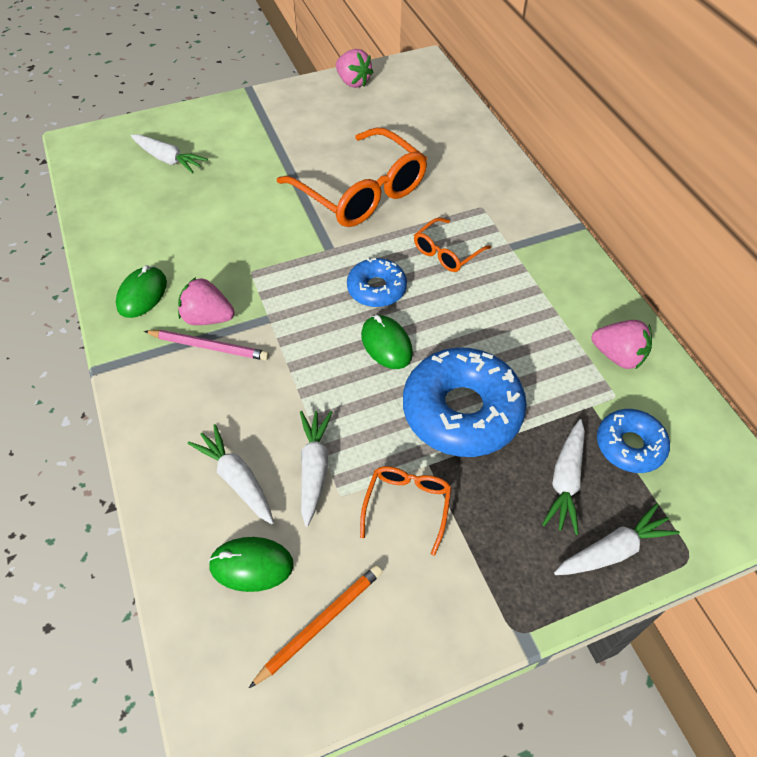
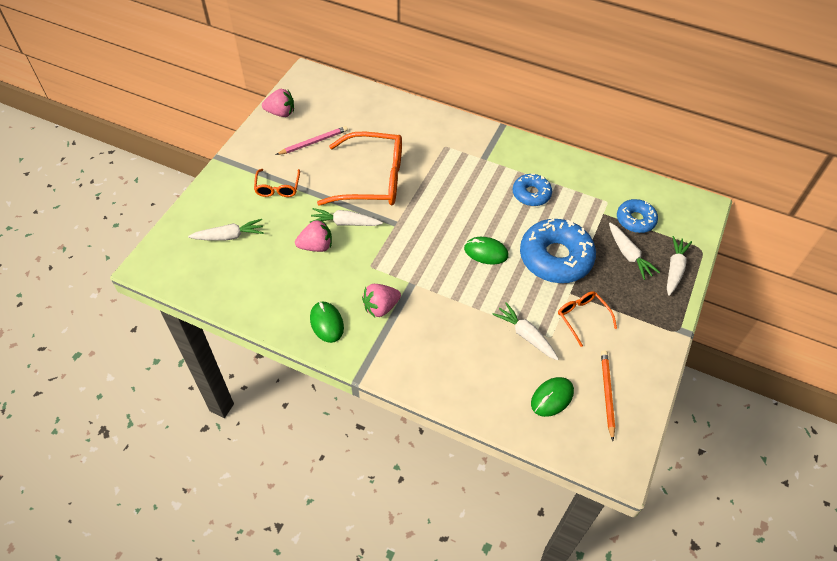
camera: 45 degrees left, 0 degrees up
(209, 347) = (401, 321): pink pencil -> pink pencil (313, 142)
(237, 479) = (498, 369): white carrot -> white carrot (345, 223)
(376, 289) = (447, 227): blue donut -> blue donut (531, 194)
(446, 252) = (457, 183): orange glasses -> orange glasses (277, 188)
(618, 356) = (589, 182): pink strawberry -> pink strawberry (316, 246)

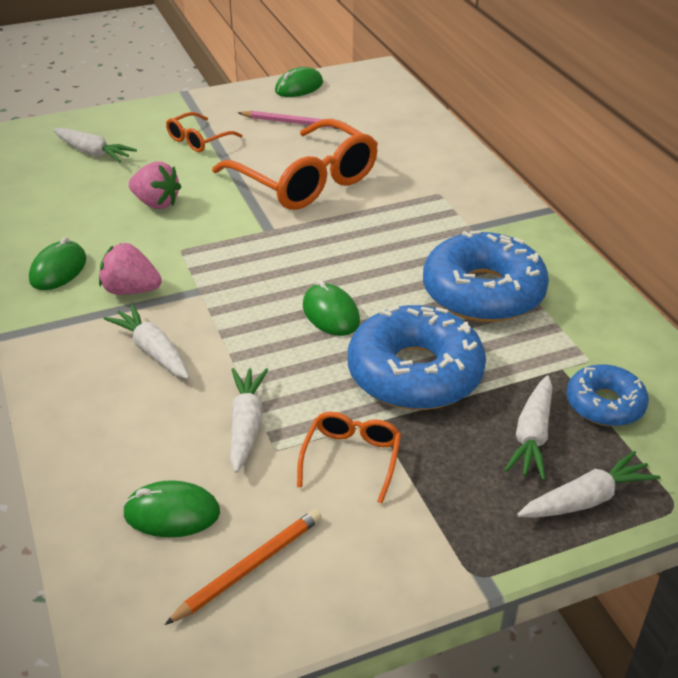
camera: 45 degrees right, 15 degrees down
(281, 113) = (299, 87): pink strawberry -> green mouse
(345, 223) = (216, 200): white carrot -> white carrot (152, 351)
(531, 194) = (483, 292): blue donut -> blue donut, size x1.78

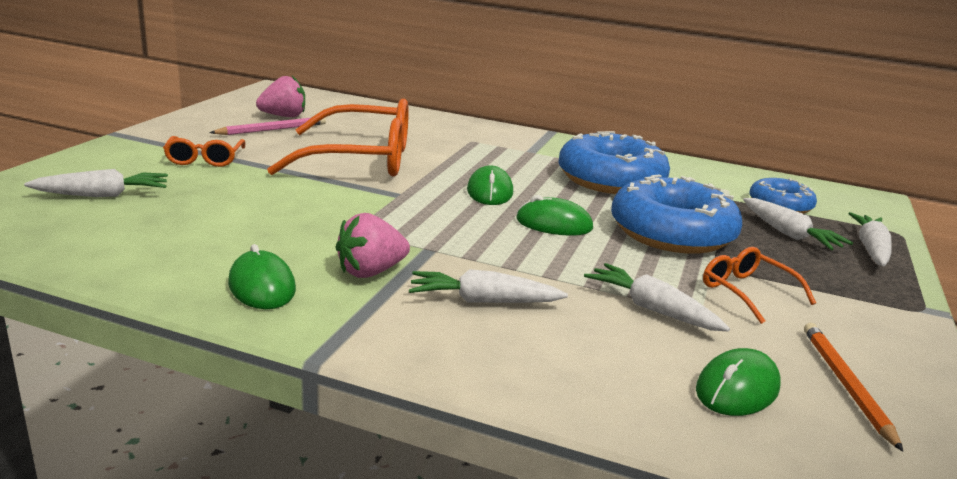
camera: 50 degrees left, 15 degrees down
(156, 203) = (258, 209): pink strawberry -> pink strawberry (284, 116)
(299, 87) = (227, 109): green mouse -> green mouse (489, 192)

